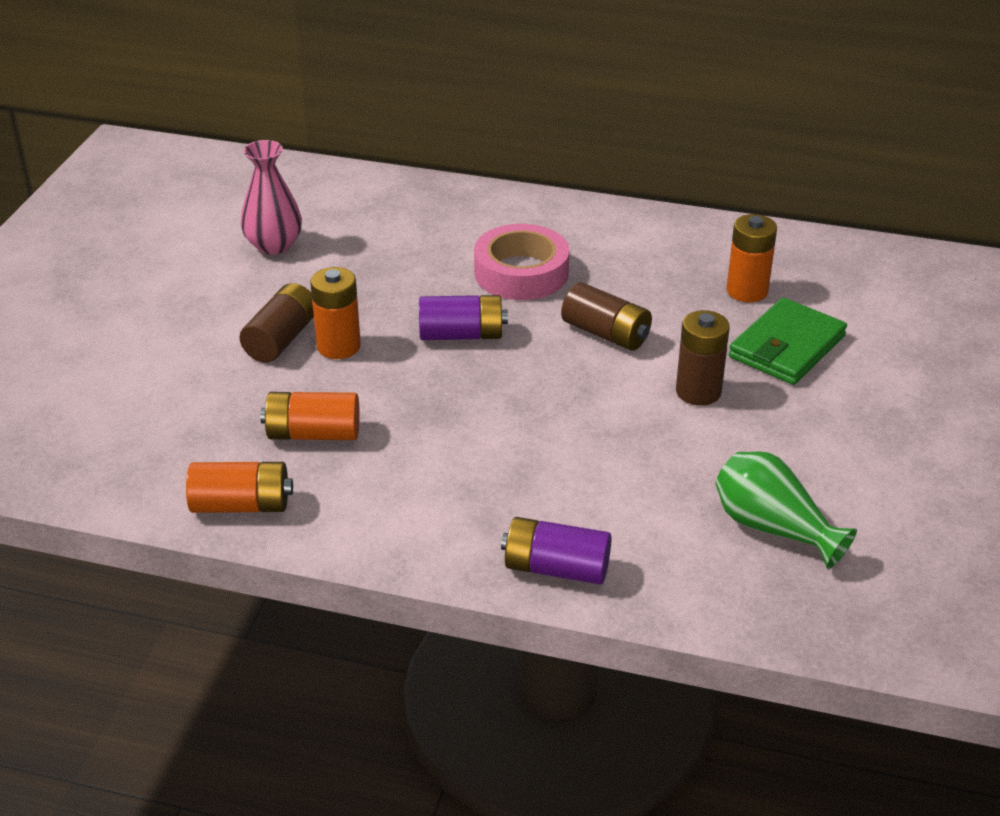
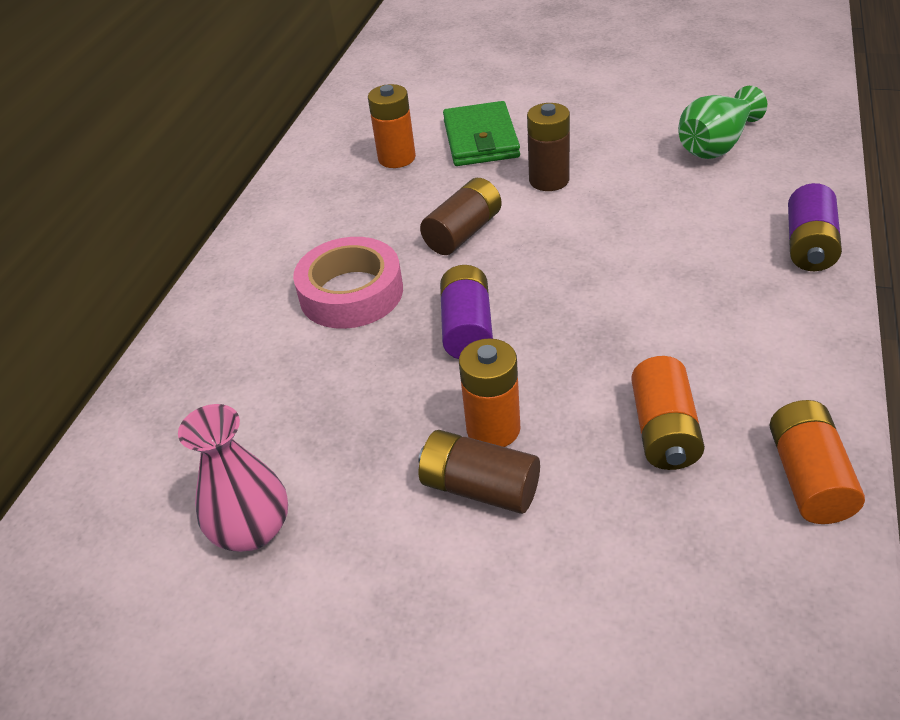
camera: 85 degrees left, 5 degrees up
(787, 347) = (481, 139): green wallet -> green wallet turned 45 degrees clockwise

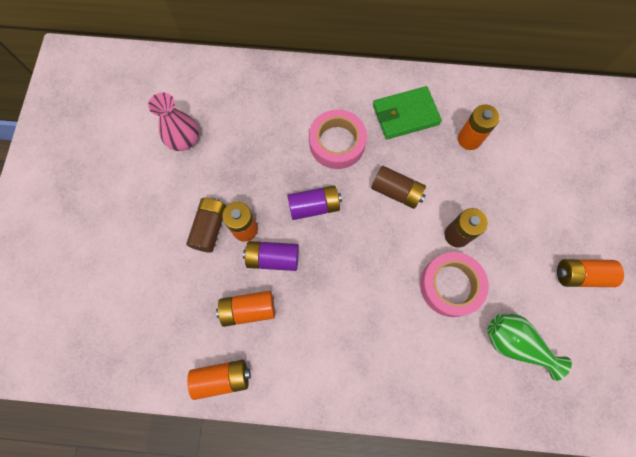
camera: 75 degrees right, 30 degrees up
(481, 139) = (499, 187): green wallet -> green wallet (405, 115)
(620, 90) = (580, 275): none -> orange battery
(629, 191) = (450, 285): none -> pink tape
(809, 245) = (406, 398): purple battery -> purple battery (273, 258)

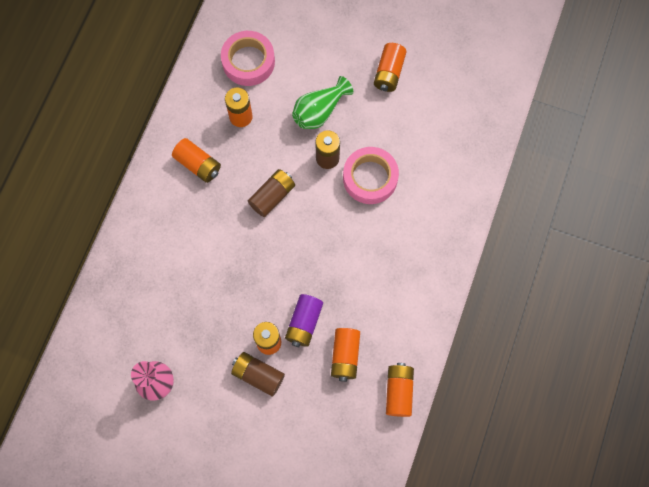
camera: 75 degrees left, 0 degrees up
(314, 206) = (265, 273): purple battery -> none
(337, 143) = (207, 235): pink tape -> pink tape (248, 62)
(405, 115) = (198, 164): green wallet -> orange battery
(515, 343) = (430, 144): green vase -> green vase (319, 111)

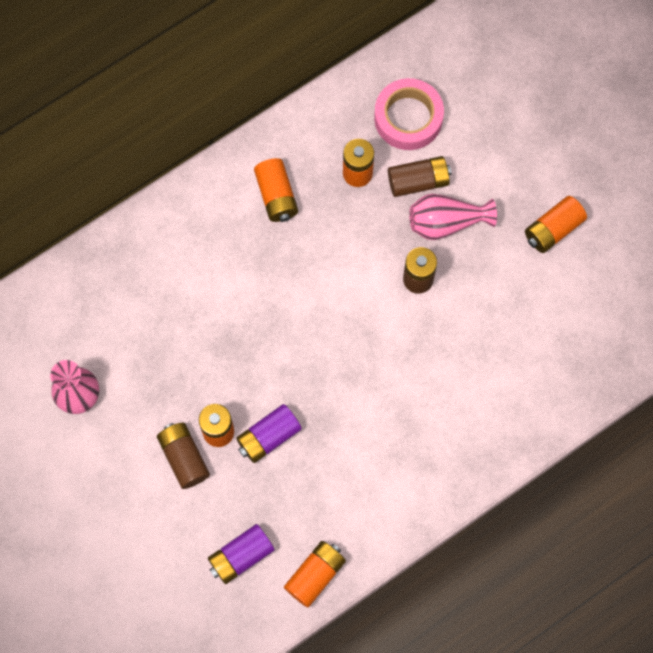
camera: 35 degrees right, 0 degrees up
(272, 196) = (330, 281): brown battery -> brown battery (418, 181)
(319, 111) = (446, 222): green vase -> pink vase
(342, 413) = (241, 556): none -> purple battery
(345, 356) = (286, 500): orange battery -> none
(370, 178) = (448, 331): pink tape -> none

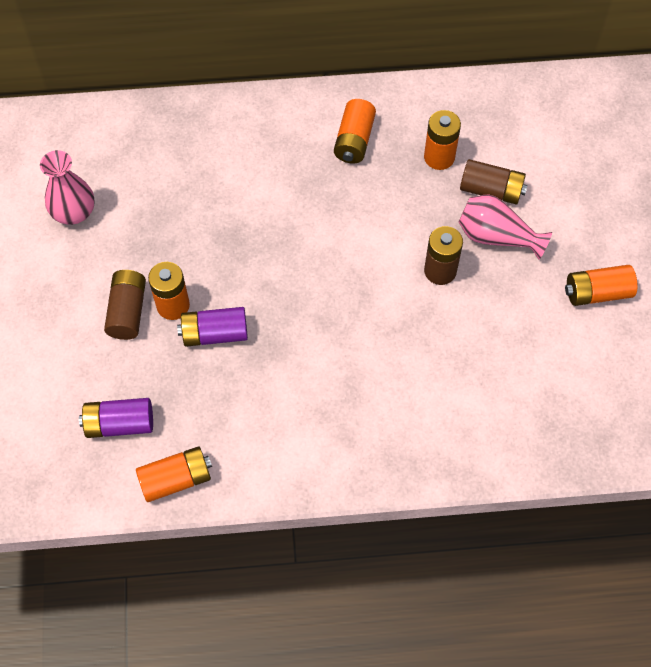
camera: 30 degrees right, 10 degrees down
(408, 118) = (514, 135): pink tape -> none

